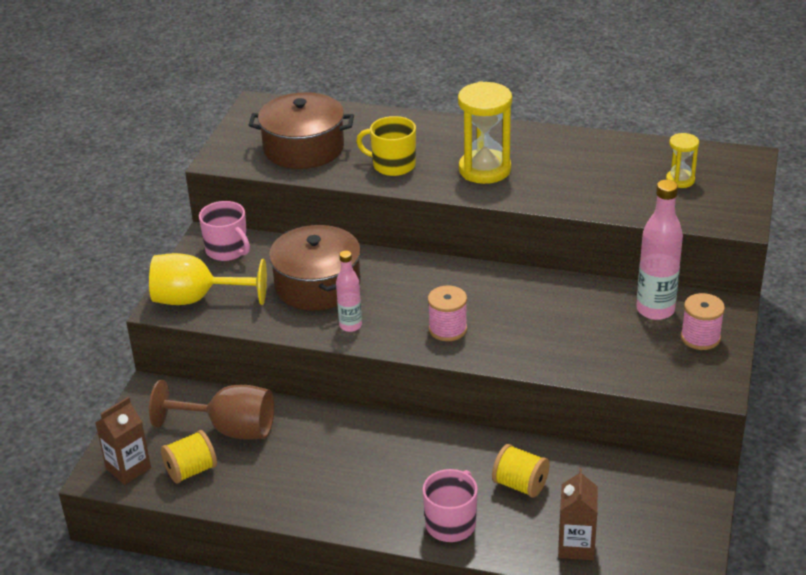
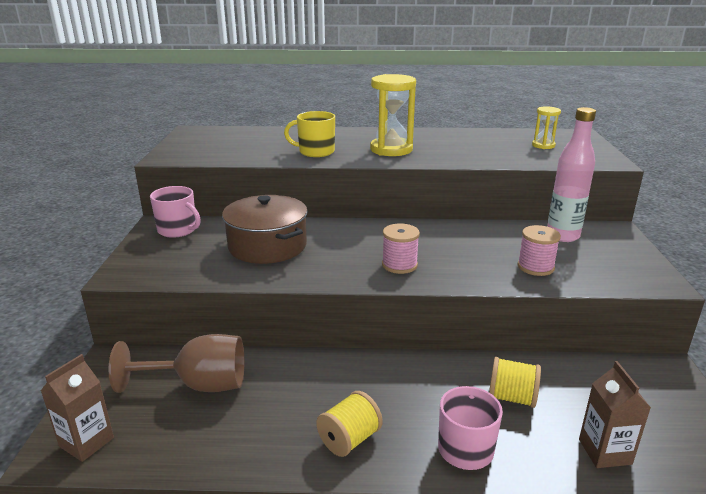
camera: 15 degrees left, 10 degrees down
(191, 470) = (162, 433): yellow spool -> yellow spool (349, 439)
(197, 299) = (153, 266): yellow goblet -> none
(303, 148) = (237, 148): brown pot -> none
(350, 326) = (309, 271): pink bottle -> none
(700, 338) = (614, 250): pink spool -> pink spool (535, 267)

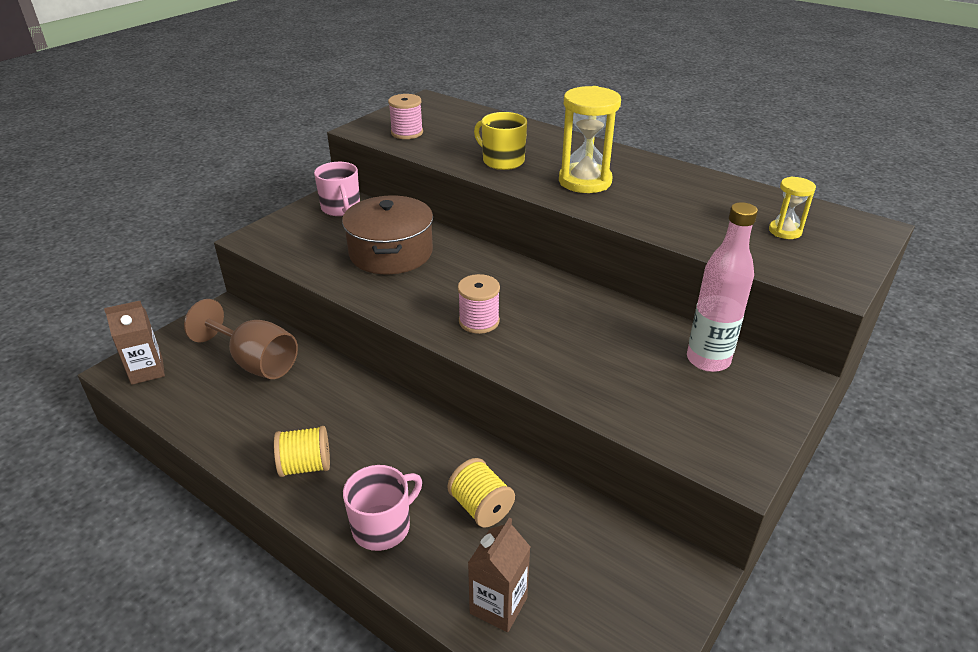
camera: 35 degrees right, 10 degrees up
(535, 267) = (615, 383): pink spool -> pink spool (407, 133)

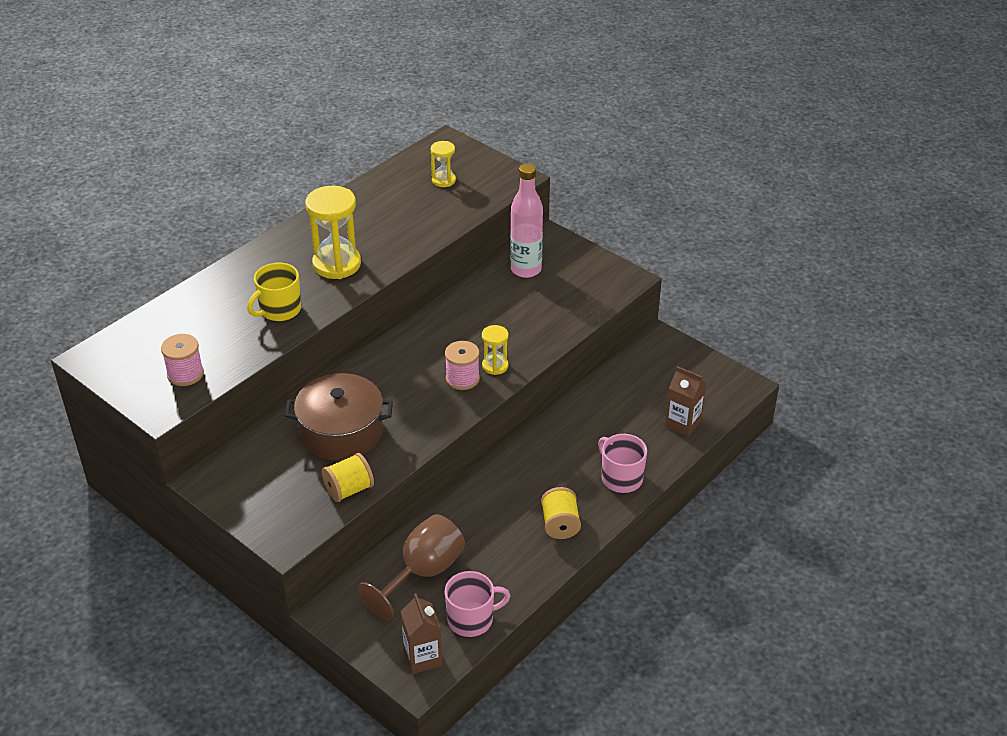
camera: 85 degrees left, 5 degrees up
(341, 208) = (237, 473): pink mug -> pink mug (471, 619)
(481, 507) = (606, 427): yellow spool -> yellow spool (349, 489)
(505, 344) = (495, 366): none -> yellow hourglass

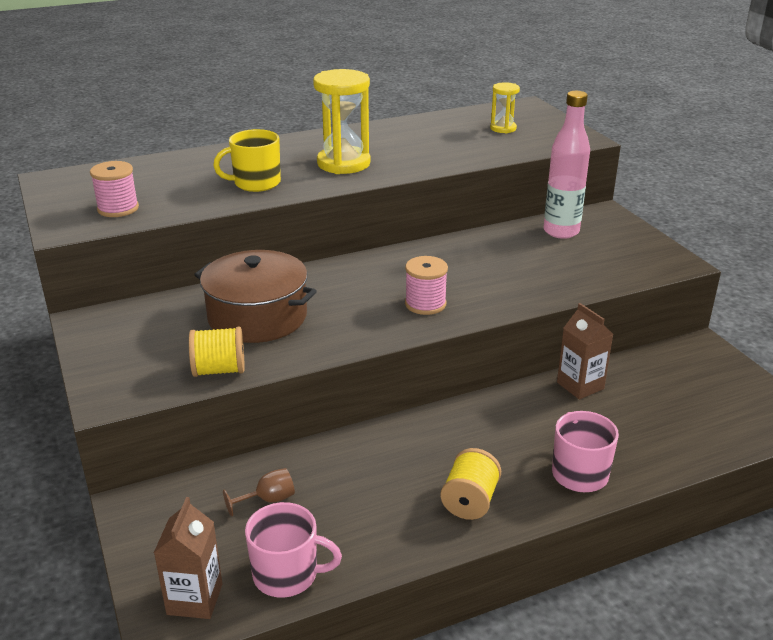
camera: 25 degrees right, 10 degrees down
(422, 573) = (268, 500): brown goblet -> brown goblet, size x0.46
(495, 366) = (470, 302): yellow hourglass -> none
(682, 423) = (692, 437): brown carton -> brown carton (580, 385)

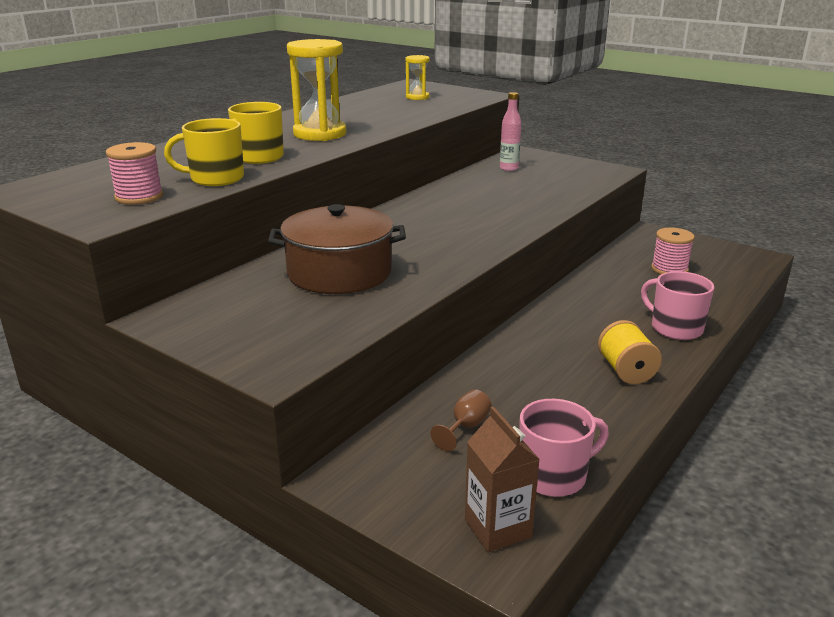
camera: 30 degrees left, 5 degrees down
(194, 201) = (215, 178): none -> yellow mug
(219, 370) = (359, 318): yellow spool -> none
(425, 304) = (473, 231): pink spool -> pink spool (669, 269)
(561, 231) = (509, 168): pink bottle -> pink bottle, size x0.60
(580, 385) = (604, 275): brown carton -> none

